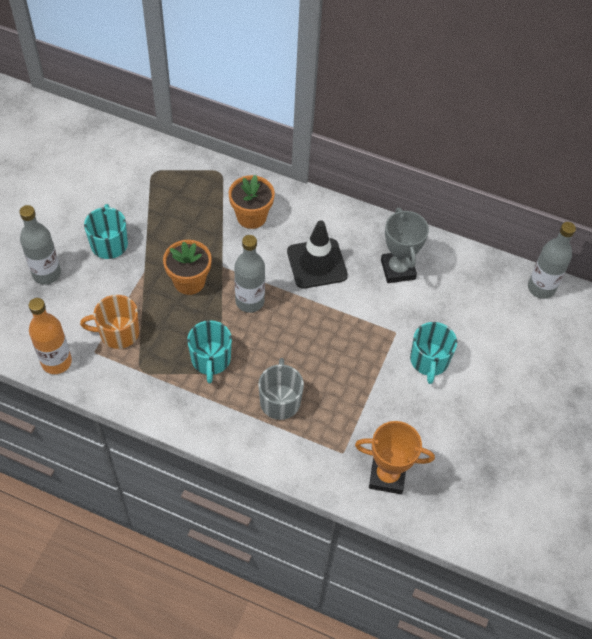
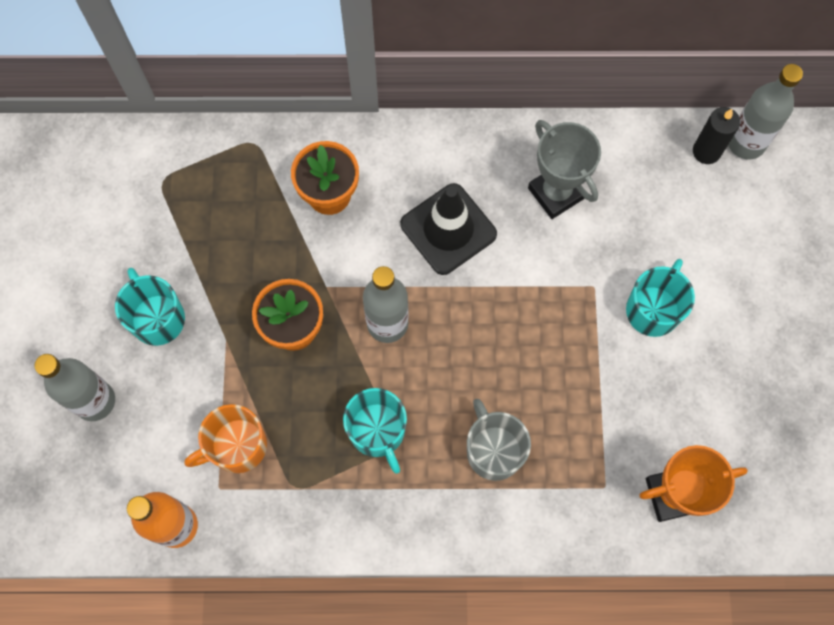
camera: 20 degrees left, 15 degrees up
(429, 361) = (653, 309): turquoise mug -> turquoise mug turned 135 degrees counterclockwise
(511, 283) = (706, 151): none -> black candle

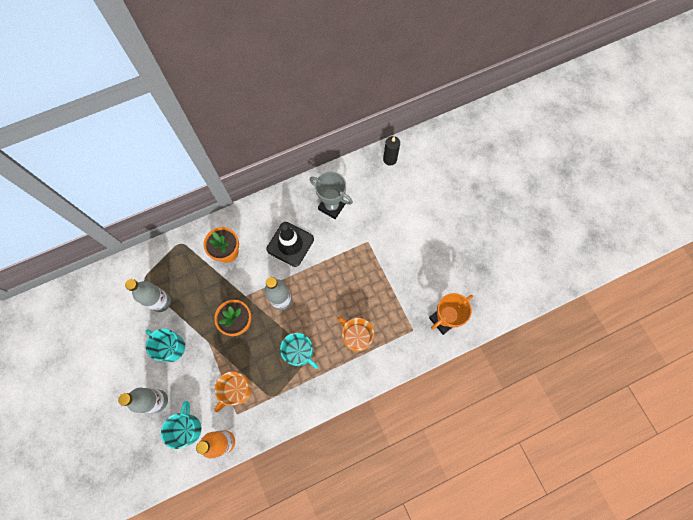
camera: 25 degrees left, 0 degrees up
(494, 450) = (356, 336): grey mug -> orange mug
(653, 309) = (398, 240): turquoise mug -> turquoise mug (187, 428)
(746, 143) = (405, 148): grey bottle -> grey bottle (161, 302)

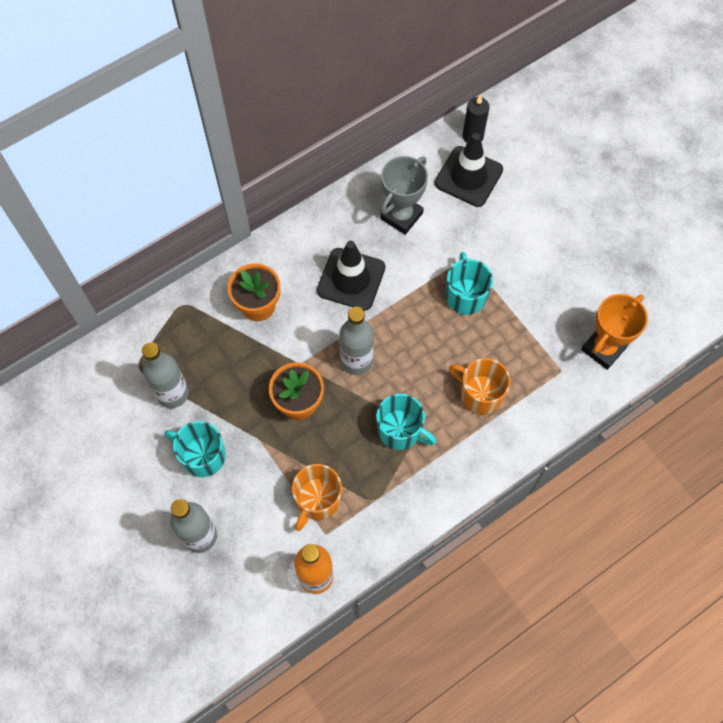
camera: 10 degrees left, 5 degrees down
(187, 428) = (255, 567): turquoise mug -> turquoise mug (465, 295)
(332, 206) = (401, 216): grey trophy -> grey trophy turned 75 degrees counterclockwise
(381, 186) = (468, 176): none -> black traffic cone

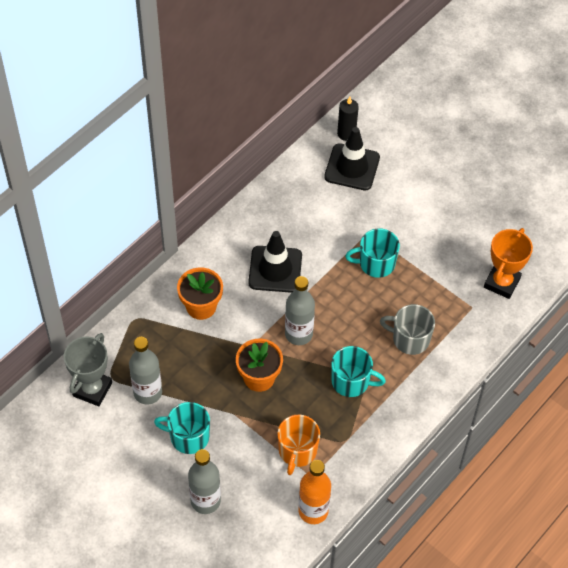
camera: 15 degrees left, 10 degrees down
(401, 216) = (303, 210): grey trophy -> grey trophy (92, 389)
(465, 295) = (376, 263): turquoise mug -> turquoise mug turned 75 degrees counterclockwise
(480, 394) = (410, 339): orange mug -> grey mug

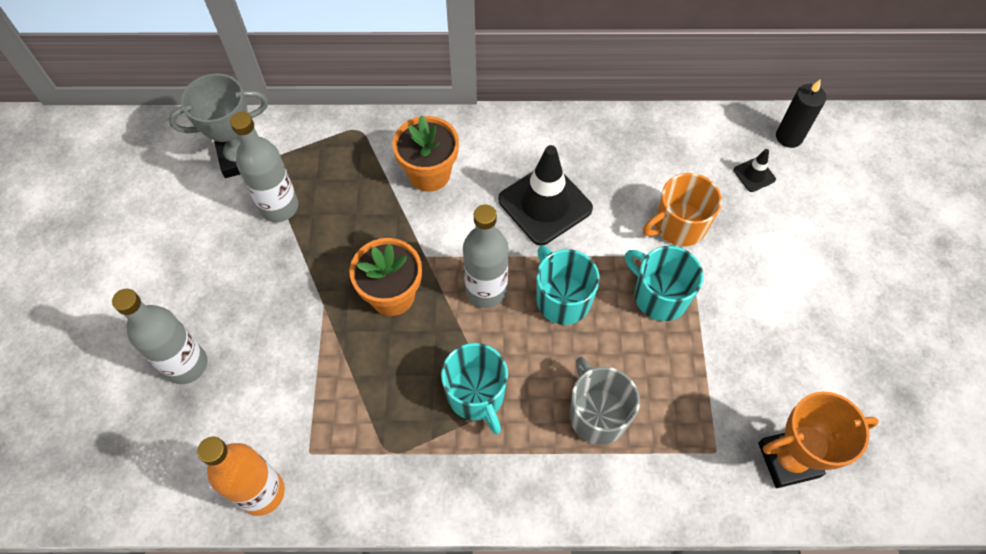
camera: 50 degrees right, 5 degrees up
(188, 437) = (256, 285): turquoise mug -> turquoise mug (562, 299)
(297, 451) = (330, 410): orange mug -> orange mug (679, 225)
(352, 167) = (754, 175): black traffic cone -> black traffic cone, size x0.45

